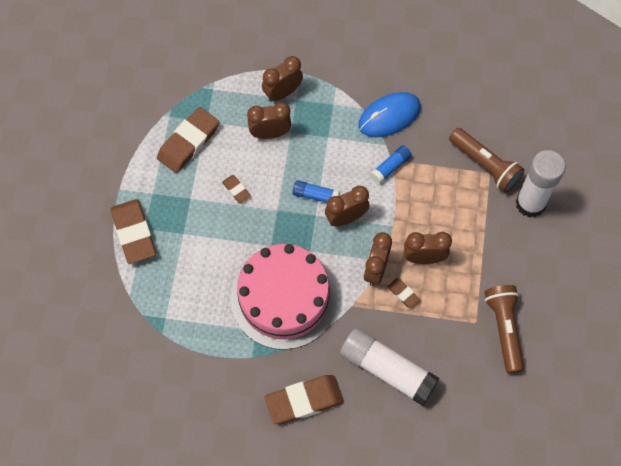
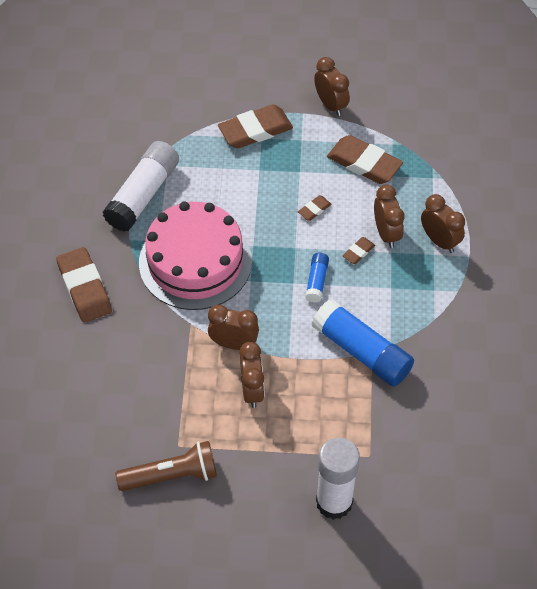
camera: 85 degrees right, 10 degrees down
(346, 218) = (293, 312): brown clock -> brown clock (331, 105)
(387, 370) = (119, 361): white glue stick -> white glue stick (143, 195)
(389, 116) = (428, 347): blue mouse -> none
(390, 167) = (362, 351): blue glue stick -> blue glue stick, size x2.02
(403, 294) = (207, 372): brown eraser -> brown eraser (358, 252)
(485, 165) = (379, 451): brown flashlight -> none

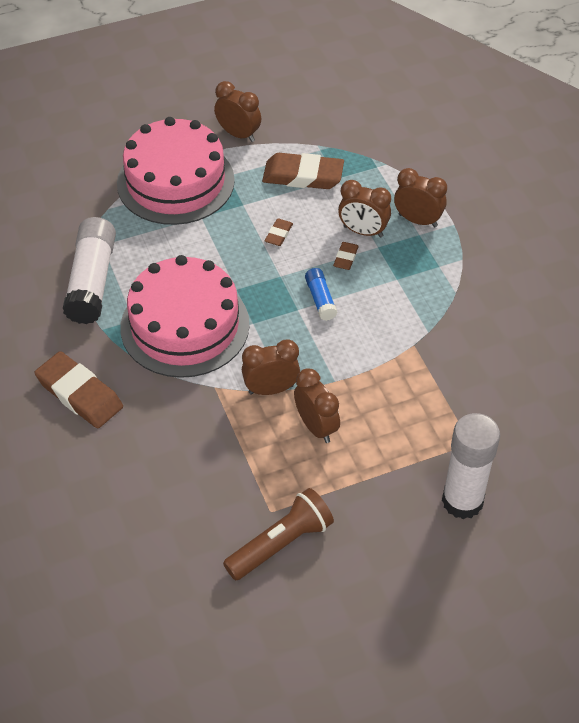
camera: 25 degrees left, 5 degrees down
(255, 130) = (175, 182): brown eraser -> pink cake
(362, 351) = (404, 348): blue glue stick -> none
(386, 233) = (363, 231): brown clock -> brown clock turned 150 degrees clockwise

